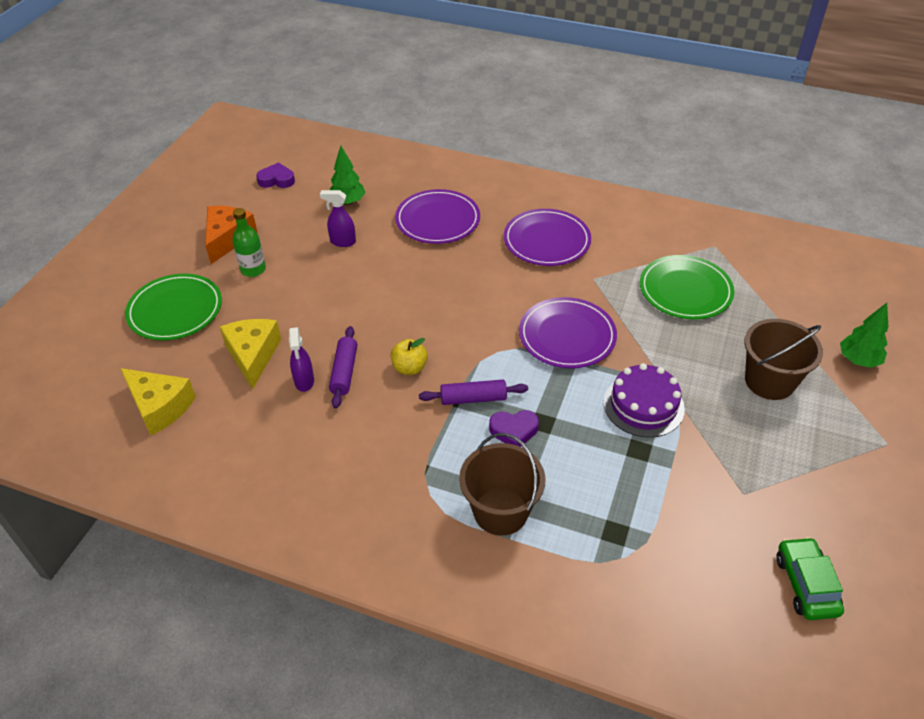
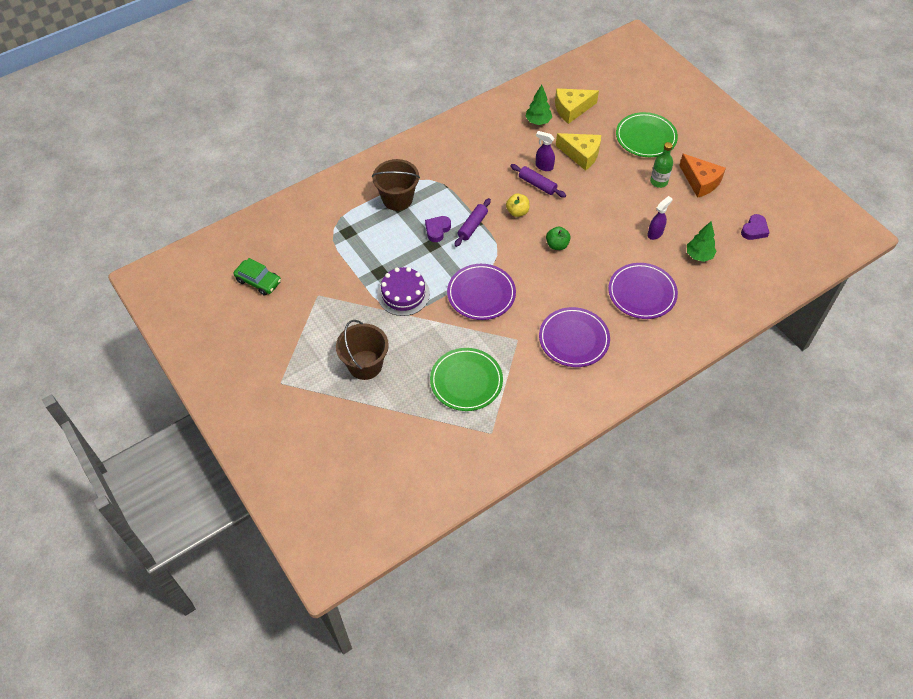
camera: 125 degrees right, 10 degrees up
(431, 308) = (557, 245): none -> green apple
(858, 360) = (337, 424): green tree -> green tree (538, 121)

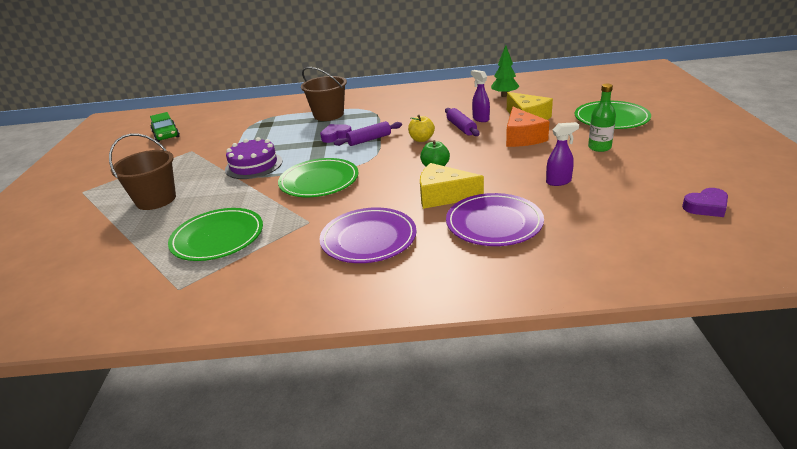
camera: 35 degrees right, 25 degrees down
(481, 294) = (319, 181): purple plate -> green plate
(572, 109) = (546, 93): yellow cheese -> yellow cheese (443, 196)
(699, 255) = (602, 211): green tree -> none
(700, 181) = (655, 156): orange cheese -> orange cheese (522, 137)

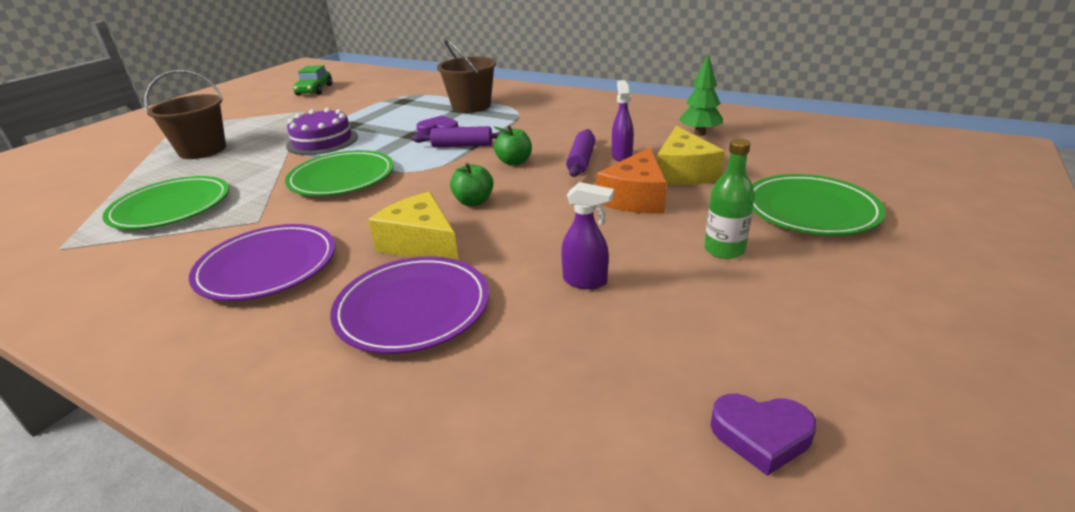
camera: 30 degrees right, 0 degrees up
(421, 139) = (514, 162): yellow apple -> green apple

